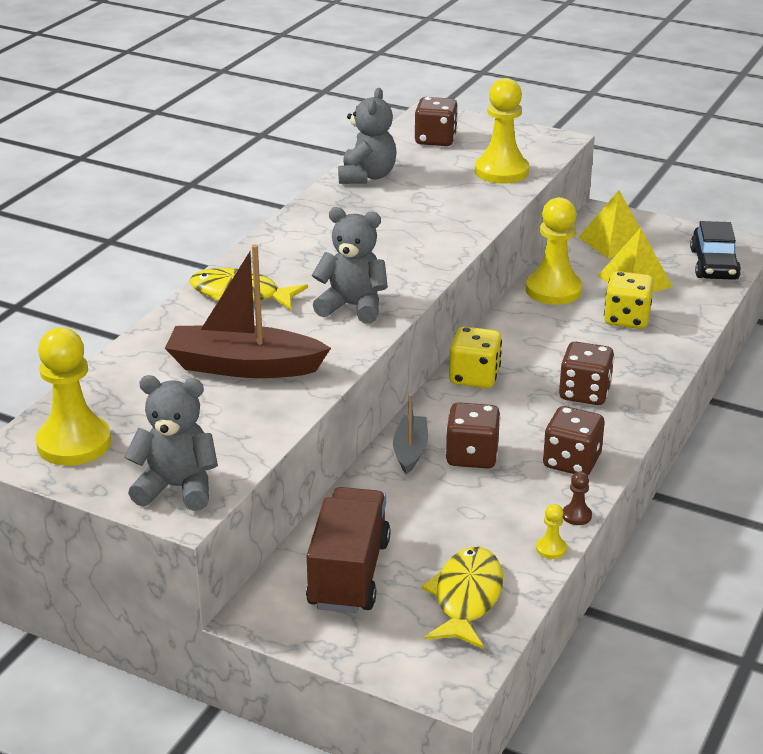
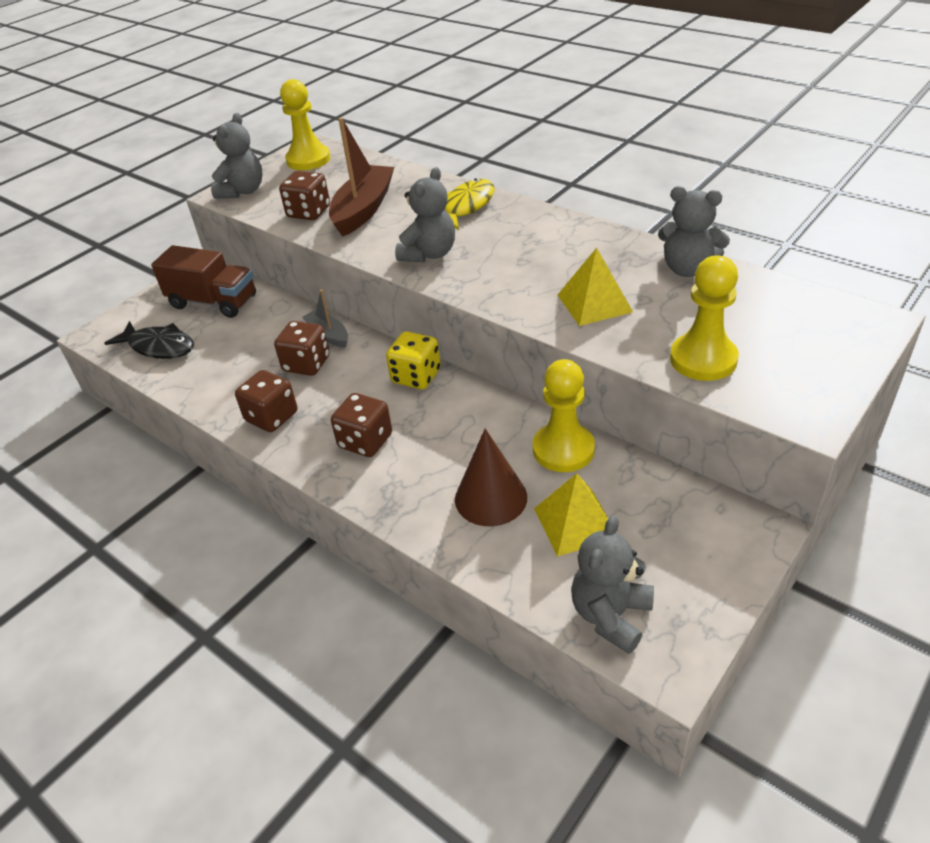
camera: 105 degrees right, 10 degrees up
(410, 451) = (328, 334): grey boat -> grey boat turned 150 degrees counterclockwise
(435, 140) = (793, 318): brown dice -> brown dice (309, 212)
(466, 598) = (159, 347): yellow fish -> black fish
(551, 549) = (179, 391): yellow pawn -> none
(576, 516) = (206, 409): brown pawn -> none
(614, 242) = (679, 523): yellow pyramid -> yellow pyramid (594, 303)
(626, 319) = (491, 498): yellow dice -> brown cone
(714, 264) = (610, 615): black car -> grey teddy bear

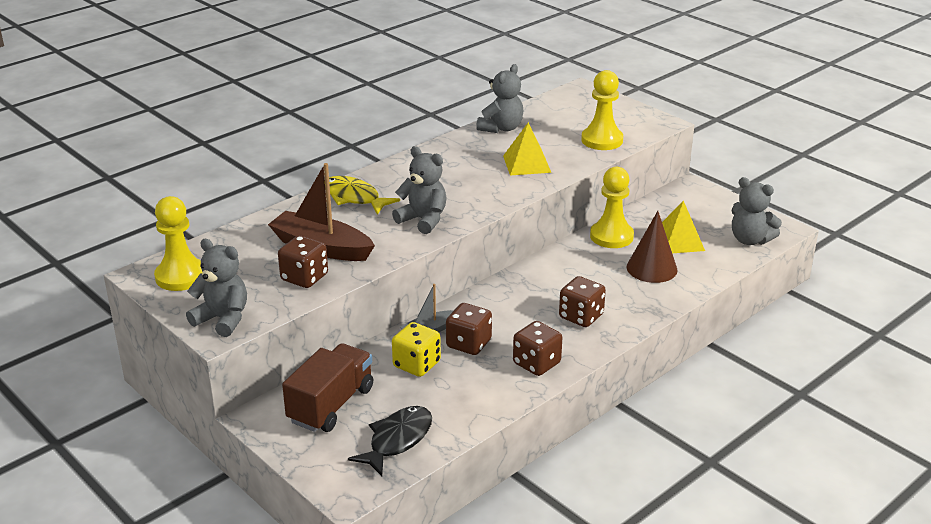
camera: 85 degrees left, 10 degrees down
(416, 376) = (509, 288): yellow dice -> yellow dice (416, 364)

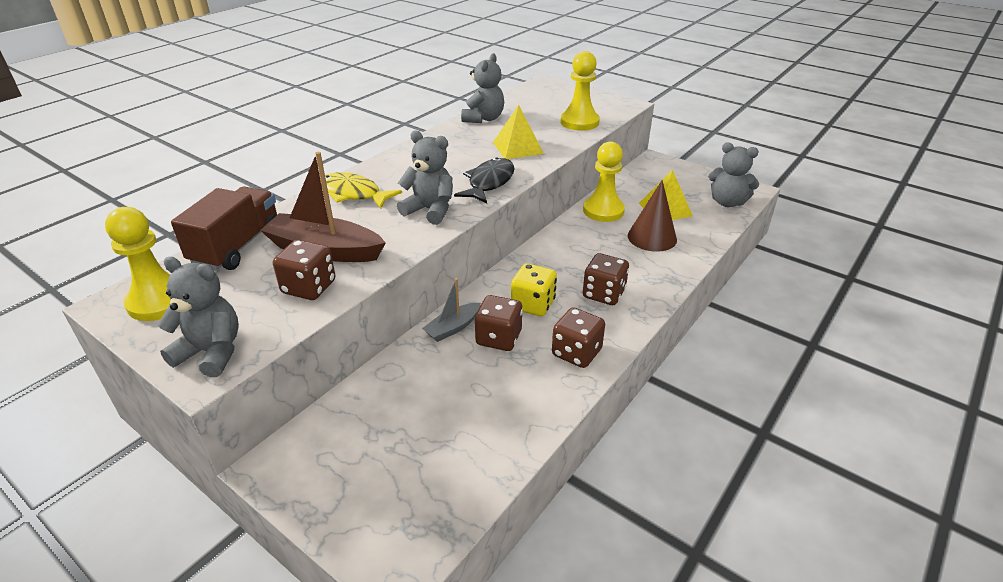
camera: 10 degrees left, 5 degrees up
(331, 405) = (359, 436): brown truck -> brown truck (237, 247)
(397, 440) = (446, 476): black fish -> black fish (489, 182)
(416, 364) = (448, 370): yellow dice -> yellow dice (533, 304)

